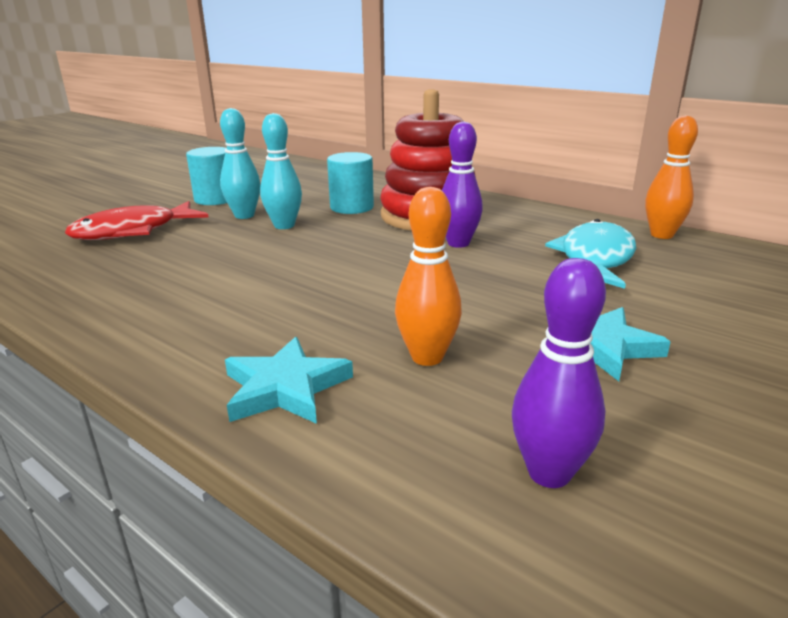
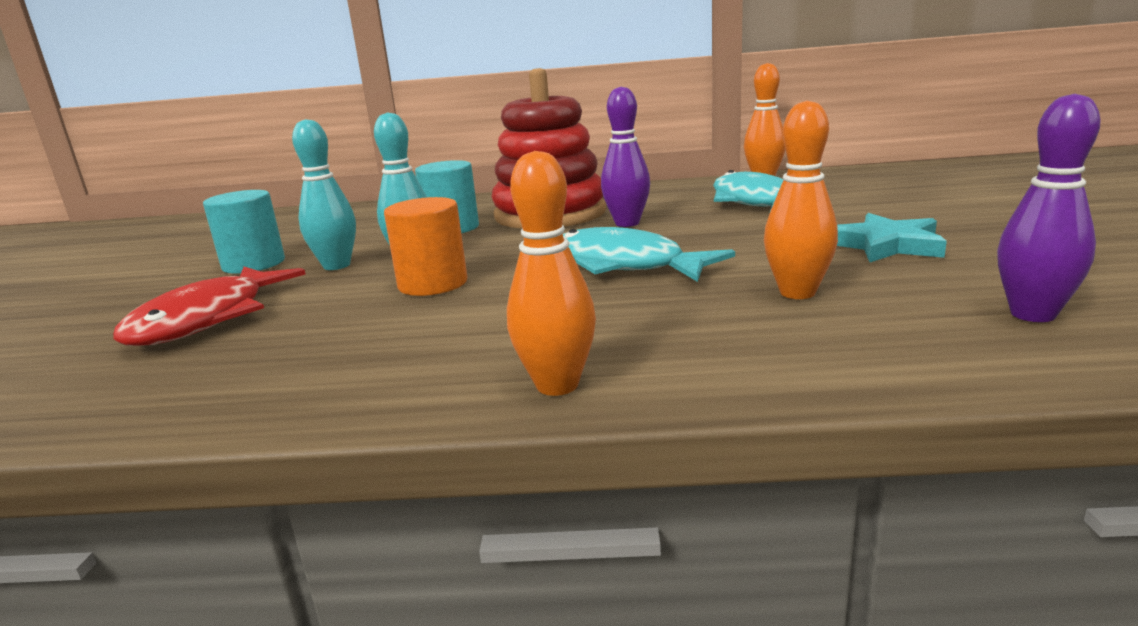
camera: 35 degrees left, 5 degrees down
(164, 353) = (557, 385): none -> orange bowling pin
(257, 249) = (433, 284): none -> orange cylinder
(285, 387) = (744, 354): turquoise star -> none
(378, 281) = (625, 265): none -> turquoise fish

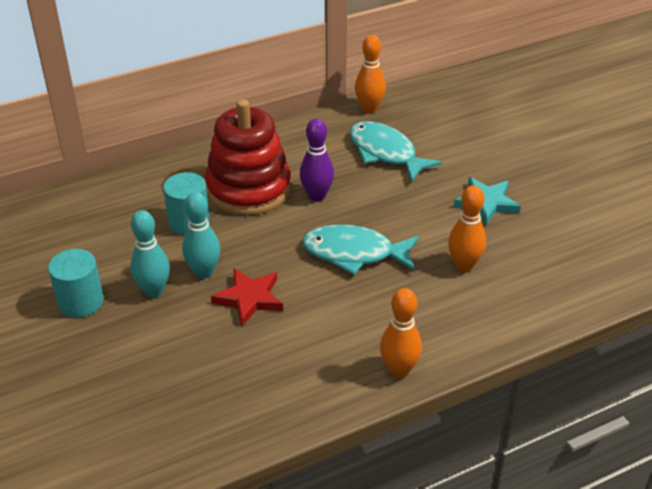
camera: 30 degrees left, 20 degrees up
(208, 319) = (137, 370): red fish -> none
(433, 284) = (249, 298): orange cylinder -> red star
(1032, 314) = (570, 263): purple bowling pin -> none

